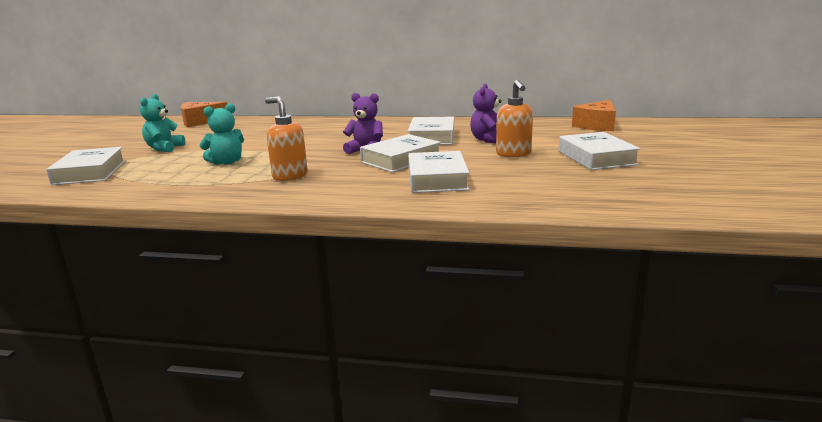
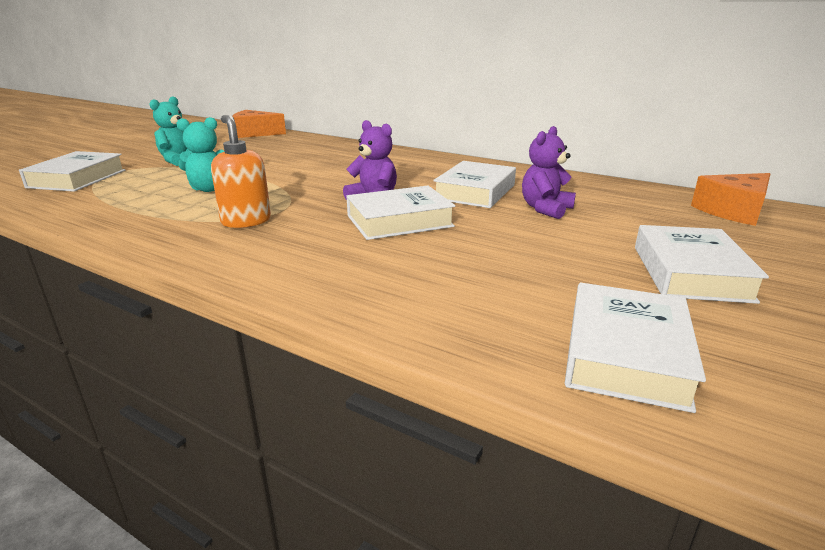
camera: 20 degrees right, 5 degrees up
(437, 179) = (411, 264): white book -> white book (626, 354)
(513, 154) = (561, 240): orange soap dispenser -> none

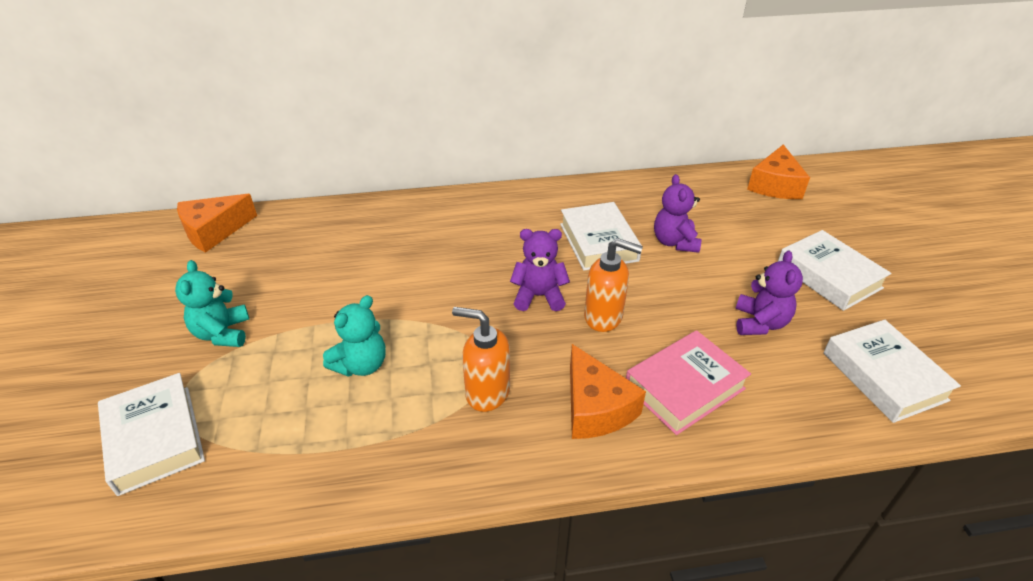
camera: 40 degrees left, 15 degrees up
(295, 253) = (595, 407): none -> orange cheese
(384, 272) = (684, 387): none -> pink book
(399, 221) = (604, 317): white book -> orange soap dispenser
(538, 270) = (759, 323): none -> purple teddy bear

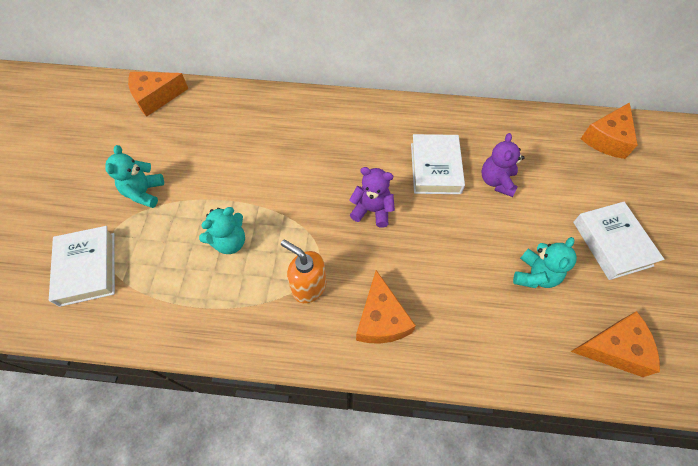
camera: 15 degrees right, 20 degrees up
(604, 317) = (415, 241): orange soap dispenser -> none
(684, 387) = (452, 319): pink book -> none
(759, 323) = (534, 275): purple teddy bear -> turquoise teddy bear
(884, 376) = (614, 348): white book -> orange cheese

